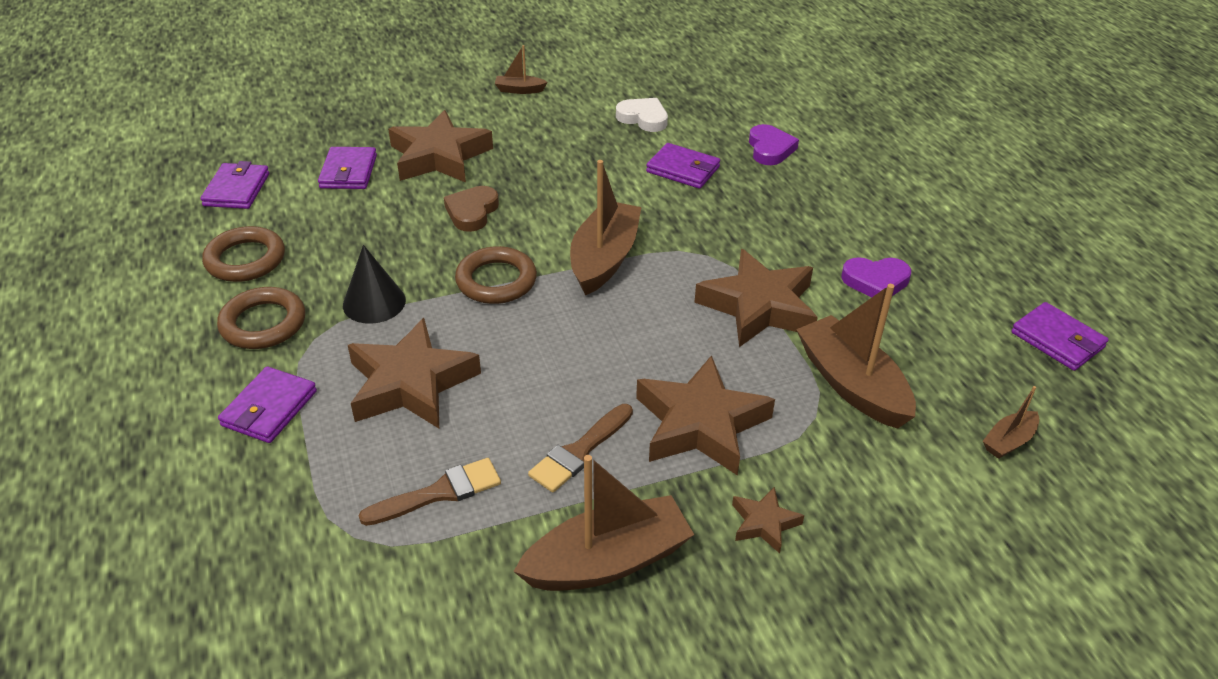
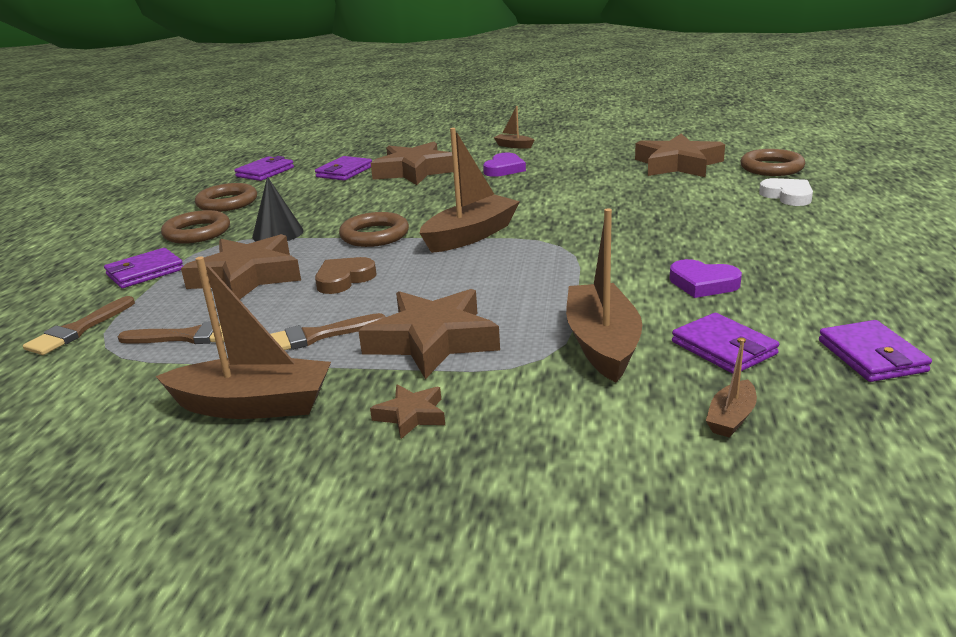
camera: 30 degrees right, 15 degrees down
(290, 522) = (78, 329): none -> brown brush
(472, 212) = (402, 199): brown heart -> brown heart (344, 279)
(643, 118) = (595, 168): white heart -> white heart (787, 196)
(683, 169) = (595, 197): purple wallet -> purple wallet (724, 348)
(759, 306) = (570, 281): brown star -> brown star (678, 164)
(770, 149) = (688, 194): purple heart -> purple heart (504, 169)
(817, 92) = (771, 168): none -> brown ring
(1008, 441) = (731, 418): brown boat -> brown boat turned 45 degrees counterclockwise

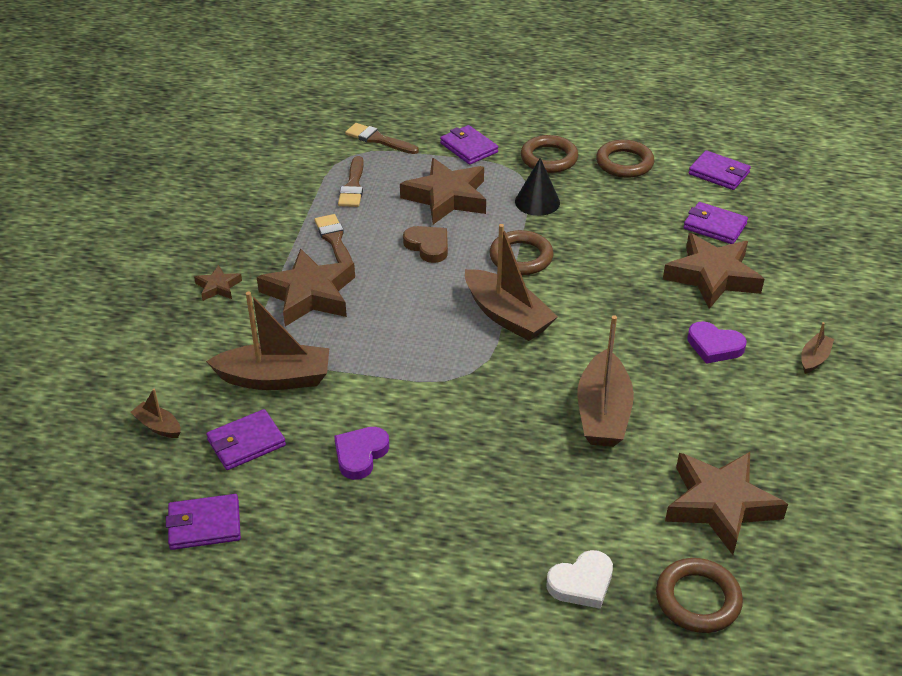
camera: 90 degrees right, 15 degrees up
(253, 405) = (254, 224): brown boat -> brown boat (603, 413)

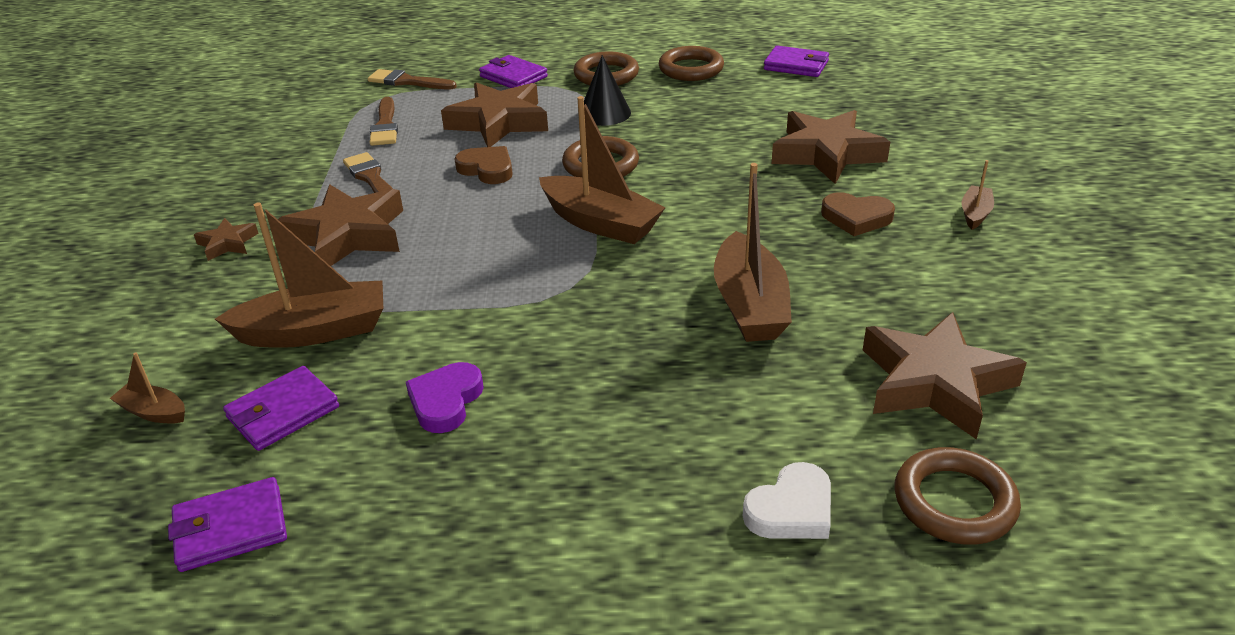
camera: 10 degrees left, 5 degrees down
(714, 226) = (810, 110): purple wallet -> none
(714, 346) = (856, 218): purple heart -> brown heart

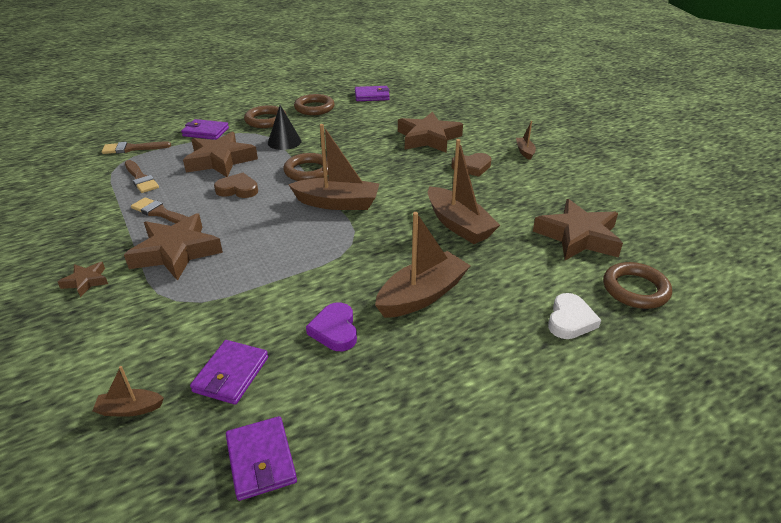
camera: 30 degrees left, 0 degrees up
(231, 529) = (261, 460): purple wallet -> purple wallet turned 60 degrees counterclockwise
(314, 331) = (207, 317): brown boat -> brown boat (422, 295)

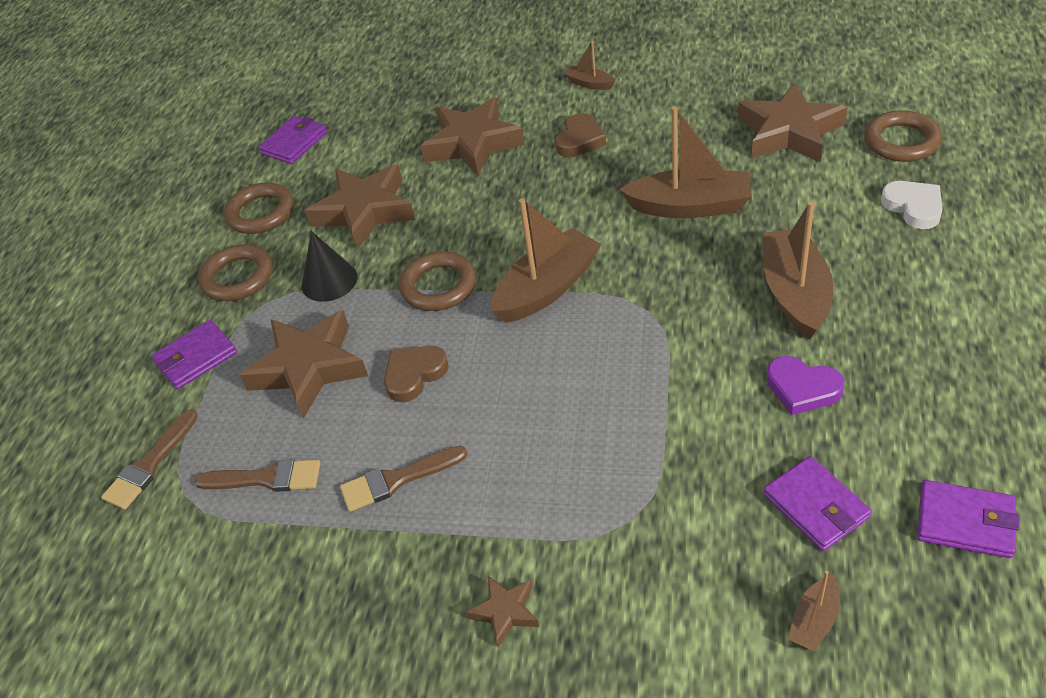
camera: 45 degrees left, 10 degrees up
(176, 252) = (518, 489): brown star -> brown star (365, 211)

